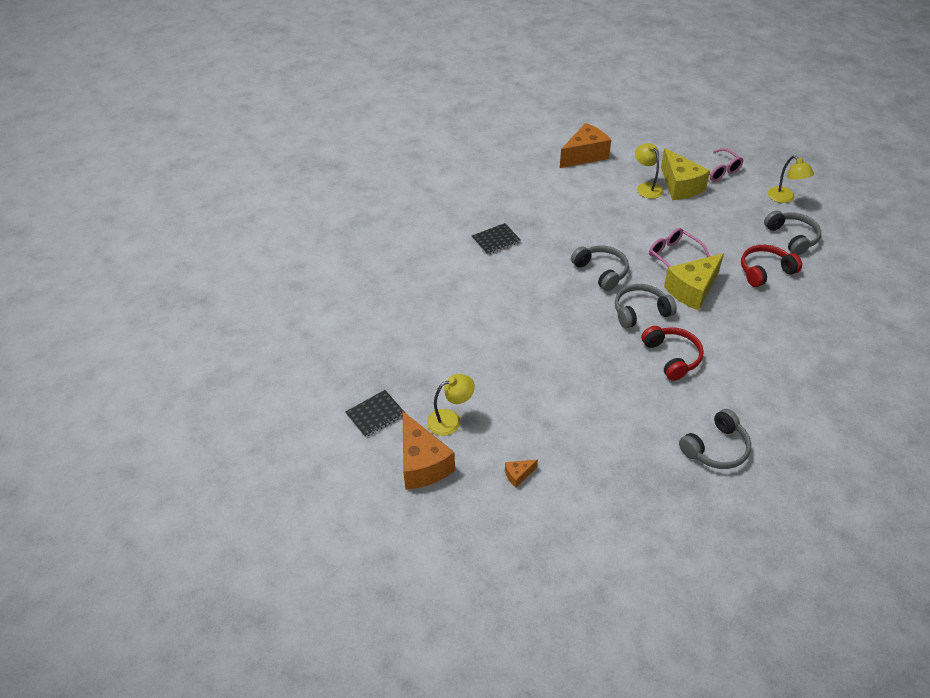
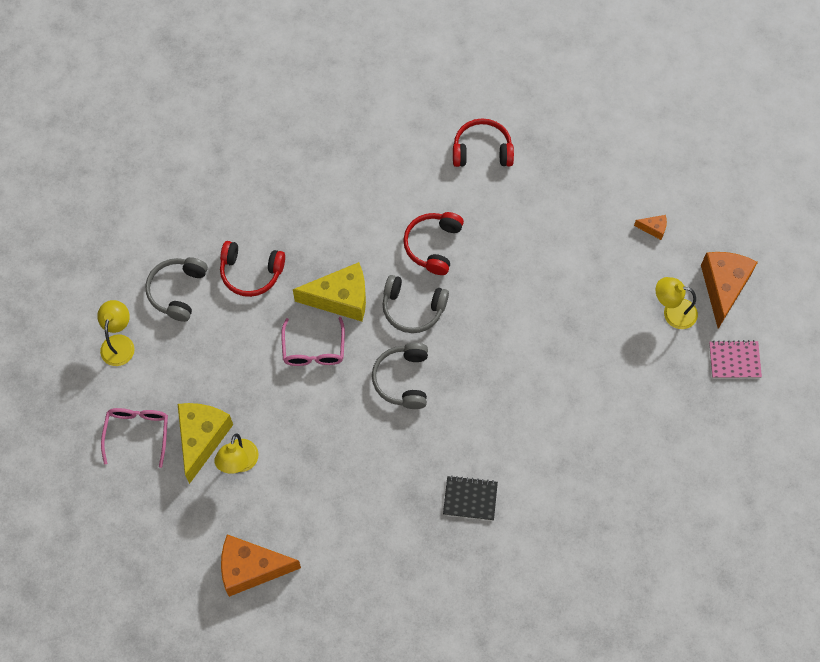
camera: 145 degrees left, 20 degrees up
(375, 414) = (734, 360): black notebook -> pink notebook
(716, 448) = (482, 150): grey headphones -> red headphones

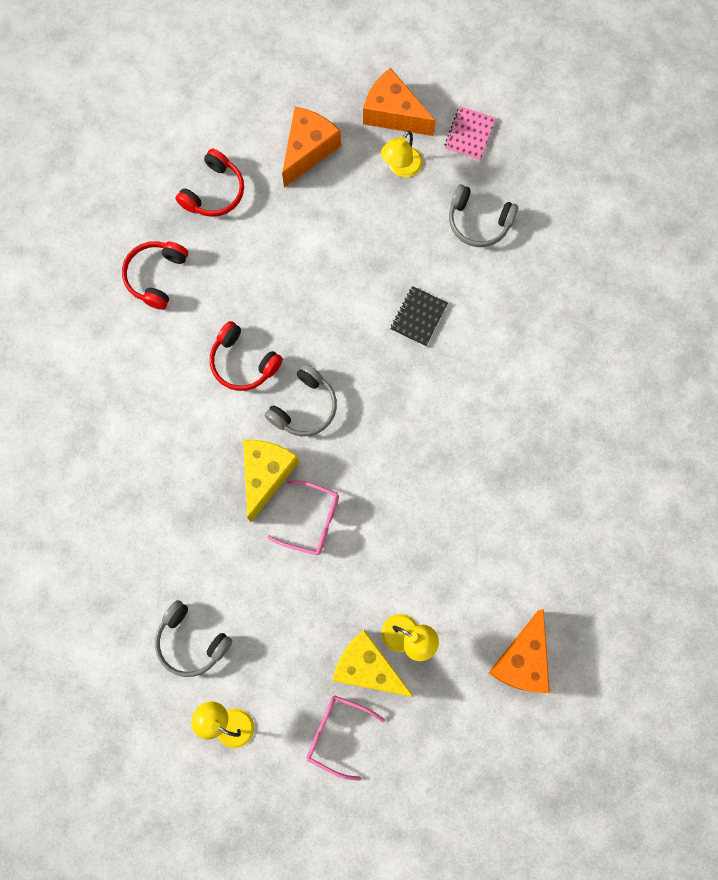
camera: 70 degrees left, 10 degrees up
(251, 272) = (200, 557): red headphones -> red headphones (214, 192)
(403, 379) = (377, 443): grey headphones -> grey headphones (478, 221)
(470, 498) = (522, 424): black notebook -> black notebook (418, 317)
(653, 228) = (308, 150): orange cheese -> orange cheese, size x2.27

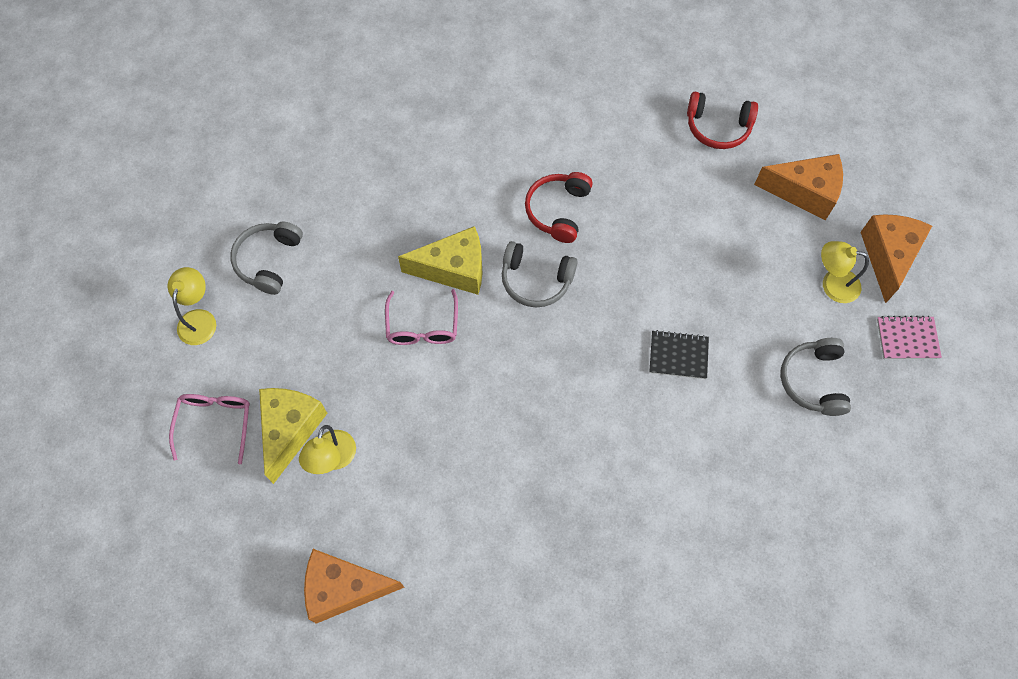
camera: 70 degrees right, 10 degrees down
(156, 276) = (610, 109): red headphones -> none

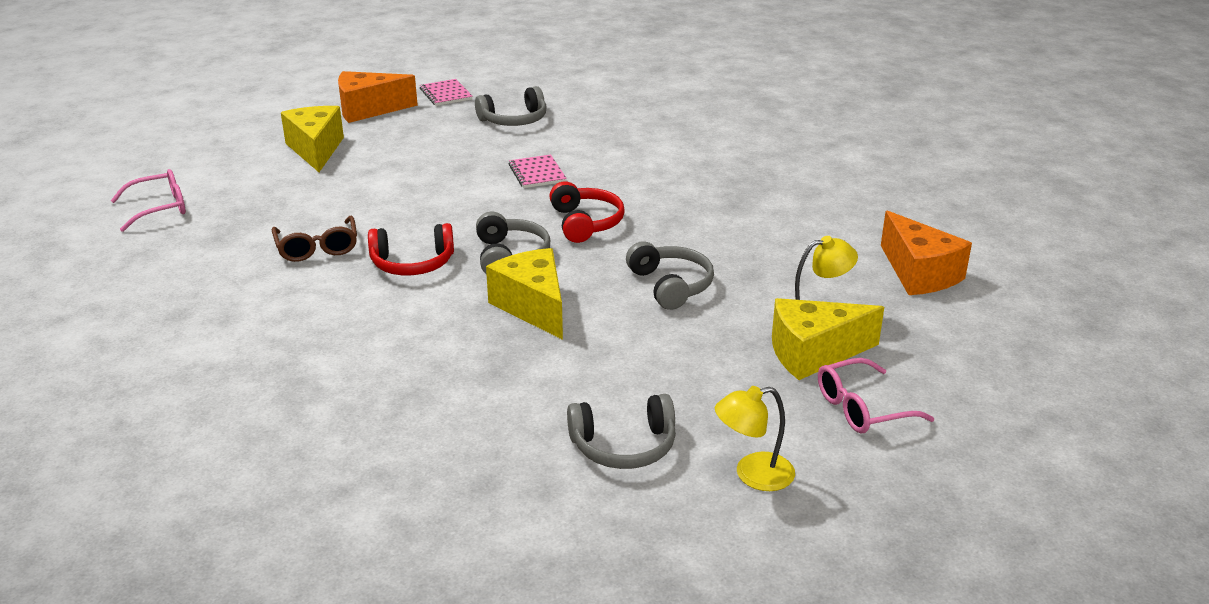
camera: 115 degrees left, 35 degrees down
(422, 326) = (619, 307): pink glasses -> pink glasses (159, 208)
(432, 377) = (670, 285): none -> grey headphones
(613, 155) = (317, 248): none -> brown glasses
(678, 355) = (537, 173): black notebook -> pink notebook
(718, 127) = (250, 200): red headphones -> red headphones (585, 223)
(804, 192) = (316, 150): orange cheese -> yellow cheese
(832, 284) = (412, 126): yellow lamp -> none

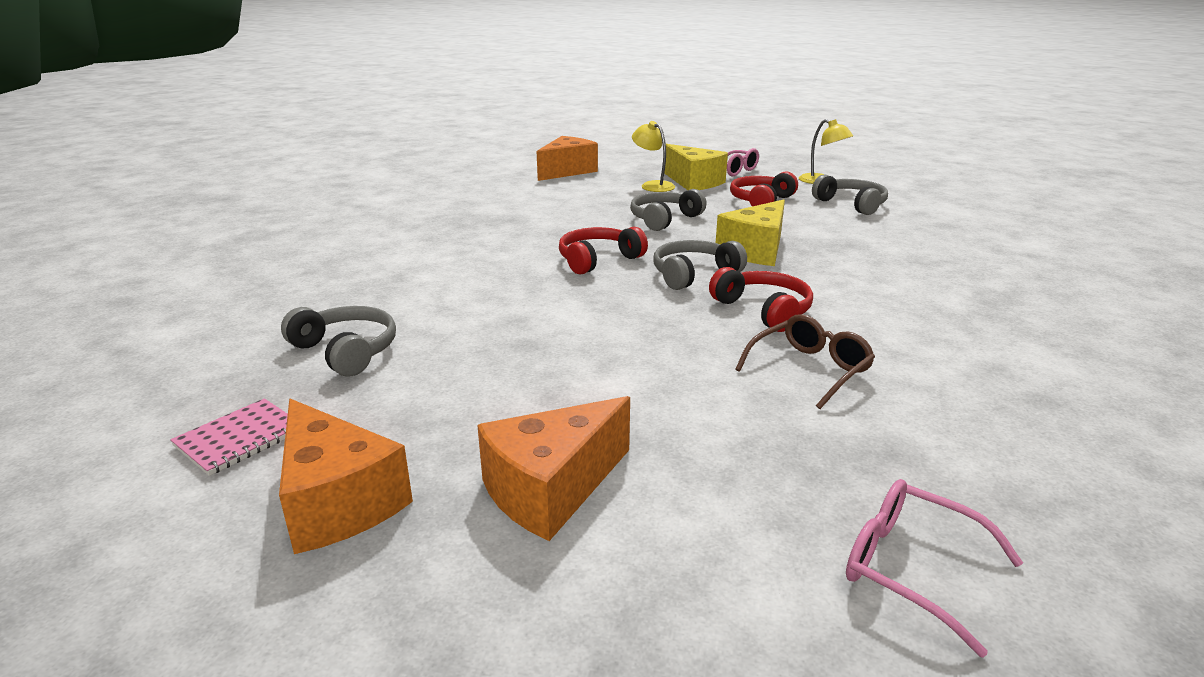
camera: 115 degrees left, 5 degrees down
(316, 150) = (551, 489): yellow cheese -> orange cheese
(537, 173) = (508, 301): pink notebook -> none
(691, 376) = (761, 201): none -> red headphones

